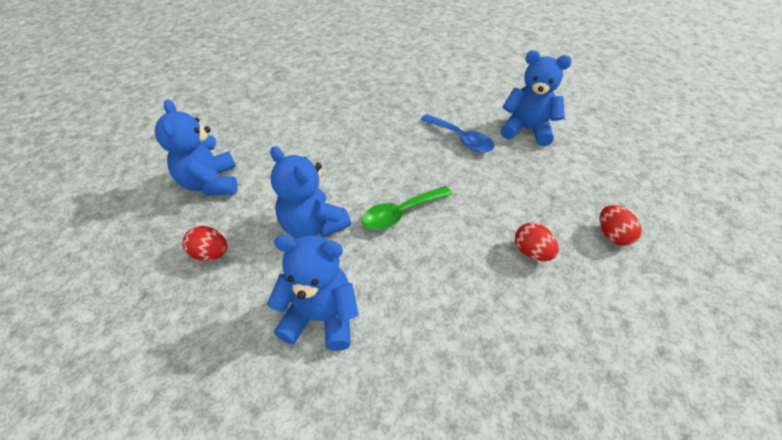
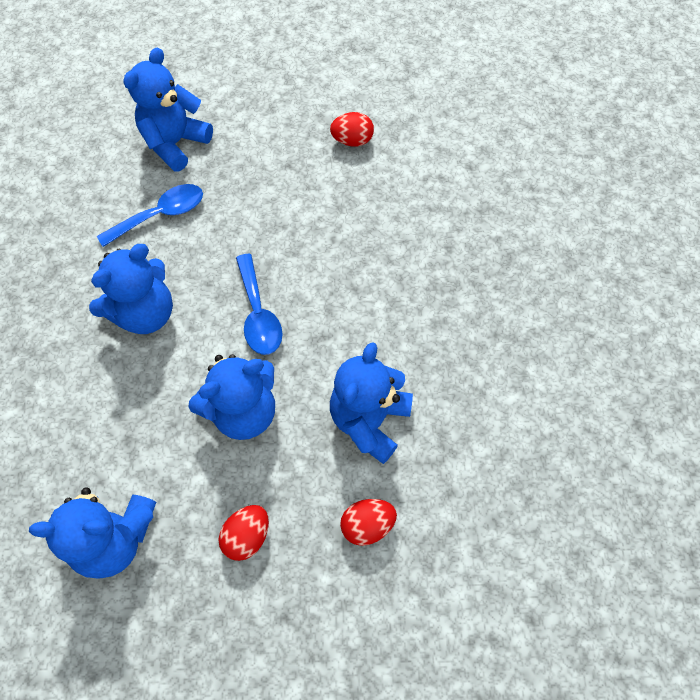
camera: 75 degrees left, 15 degrees up
(378, 153) = (145, 313): none -> blue teddy bear
(401, 213) = (258, 314): green spoon -> blue spoon
(531, 252) = (350, 213): red egg -> red egg (367, 525)

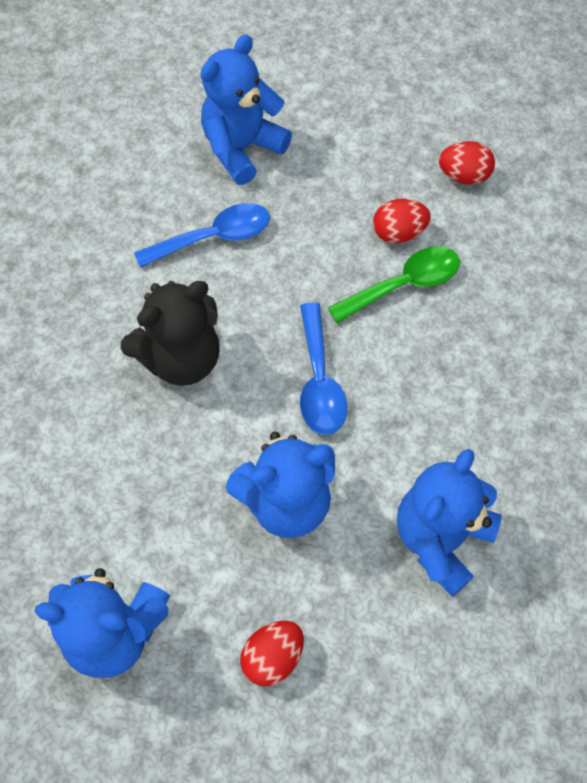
camera: 10 degrees right, 0 degrees up
(145, 313) = (181, 358): blue teddy bear -> black teddy bear
(316, 230) = (403, 285): none -> green spoon
(367, 525) = (422, 670): red egg -> red egg (398, 233)

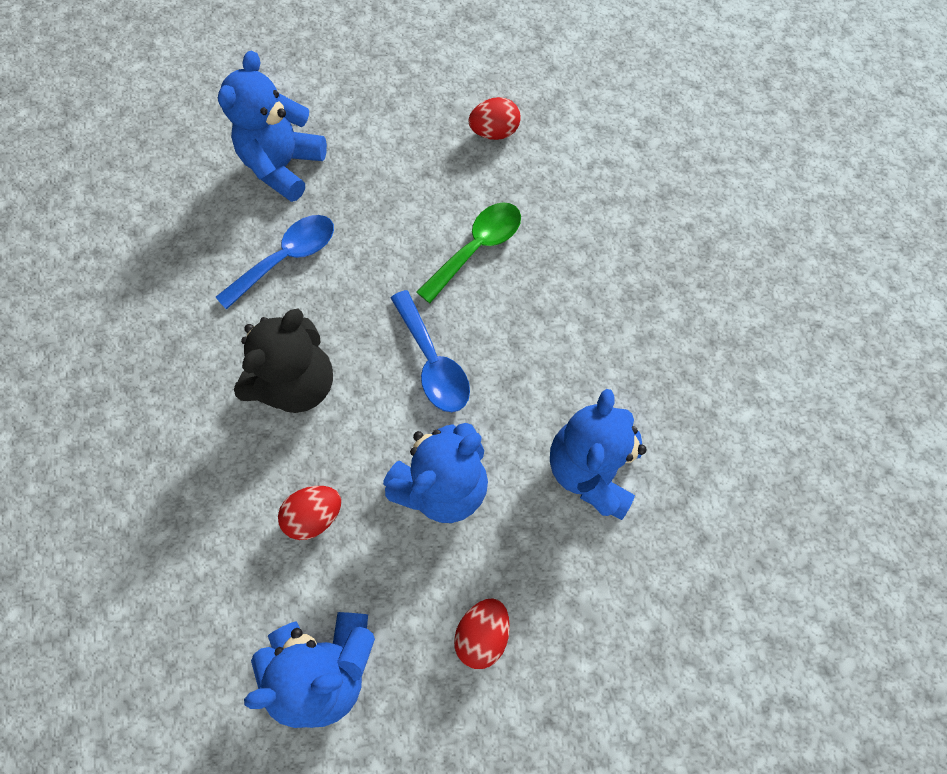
camera: 20 degrees left, 5 degrees up
(398, 233) = (455, 202): red egg -> red egg (315, 516)

